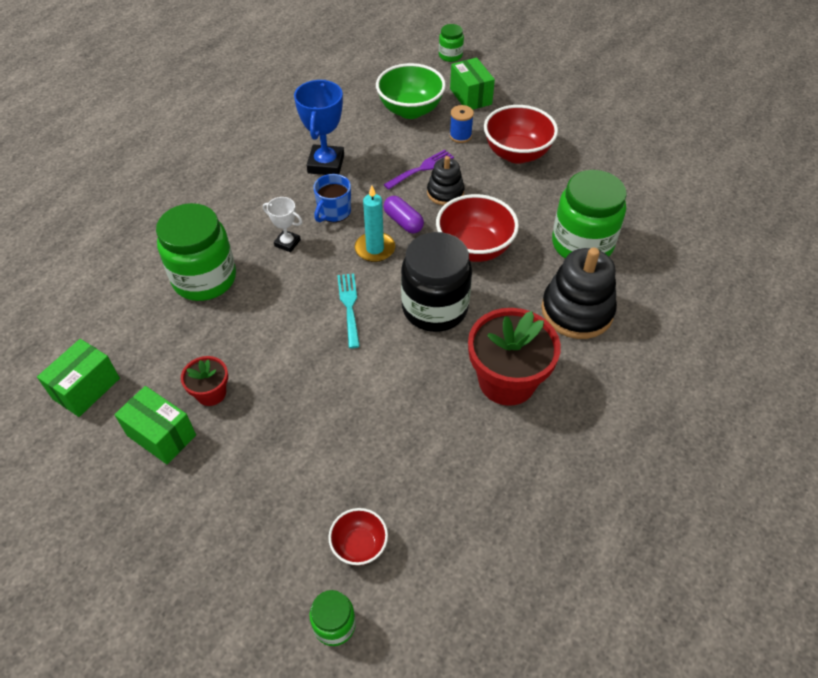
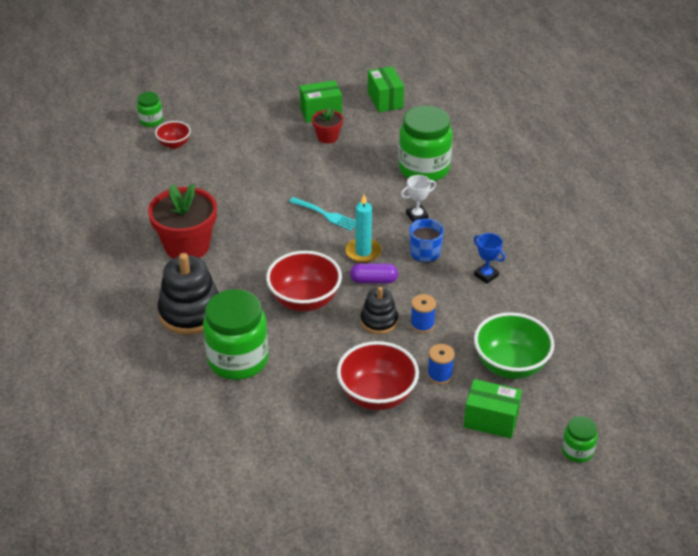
camera: 130 degrees right, 10 degrees down
(326, 164) = (486, 275): blue trophy -> blue trophy, size x0.56
(421, 169) = (422, 324): purple fork -> blue spool
(434, 308) = (278, 249): black jar -> none

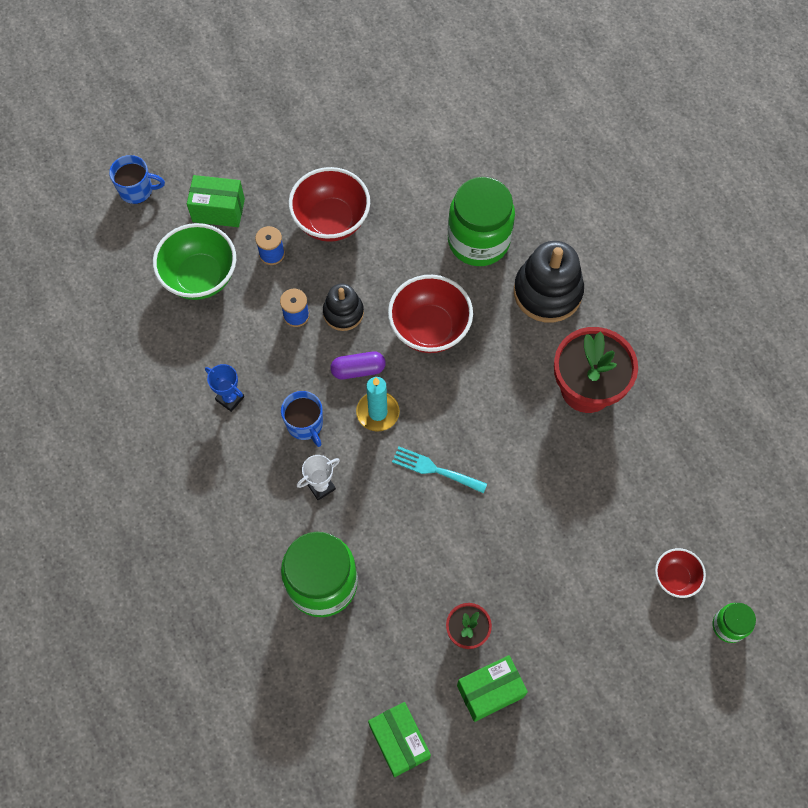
camera: 170 degrees right, 25 degrees up
(577, 451) = (137, 190): green jar -> blue mug

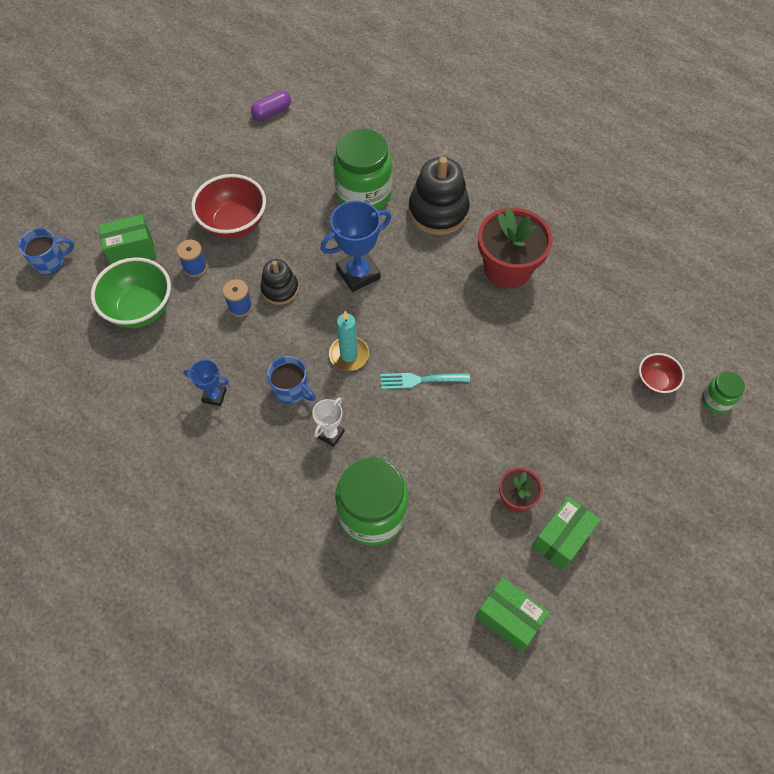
camera: 25 degrees left, 5 degrees down
(358, 369) = (315, 328): purple capsule -> purple capsule (272, 112)
(429, 328) = (358, 274): red bowl -> blue trophy

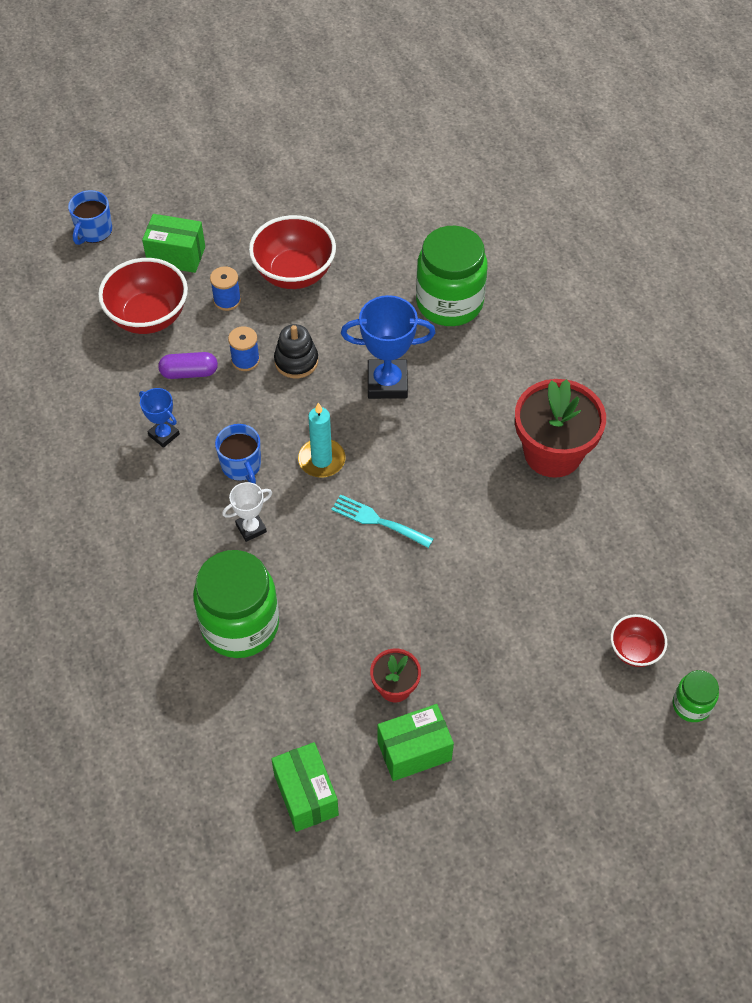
camera: 30 degrees right, 5 degrees down
(50, 261) = (94, 231): blue mug -> blue mug turned 105 degrees clockwise
(140, 309) = (148, 317): green bowl -> red bowl
(272, 112) = (410, 172): purple capsule -> purple capsule (189, 372)
(438, 211) = (519, 357): black stacking toy -> none

